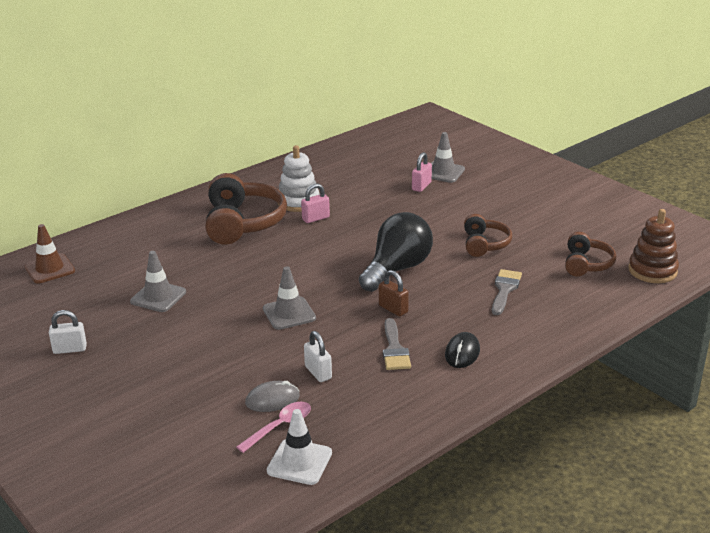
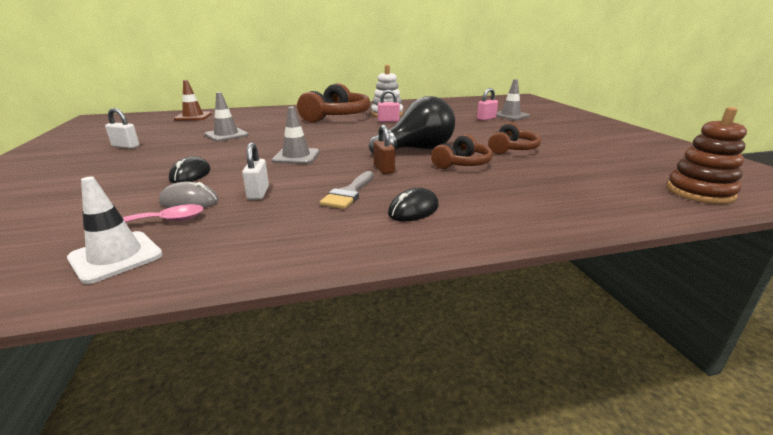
camera: 25 degrees right, 5 degrees down
(220, 369) = (190, 175): none -> black mouse
(504, 290) = (506, 176): grey brush -> none
(586, 264) = (613, 175): brown headphones -> brown headphones (462, 164)

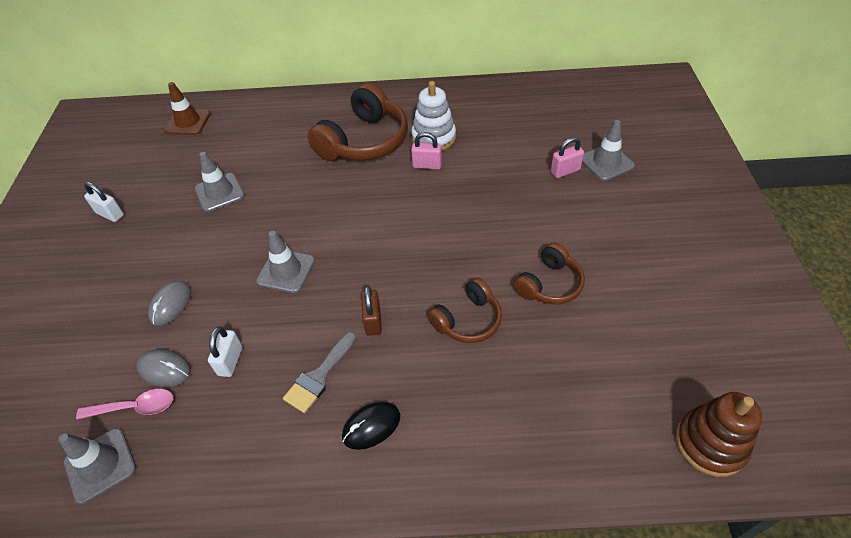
camera: 15 degrees right, 25 degrees up
(116, 257) = (100, 465): white traffic cone -> grey traffic cone
(190, 175) = (171, 304): black mouse -> grey mouse
(417, 150) = (430, 270): black light bulb -> none

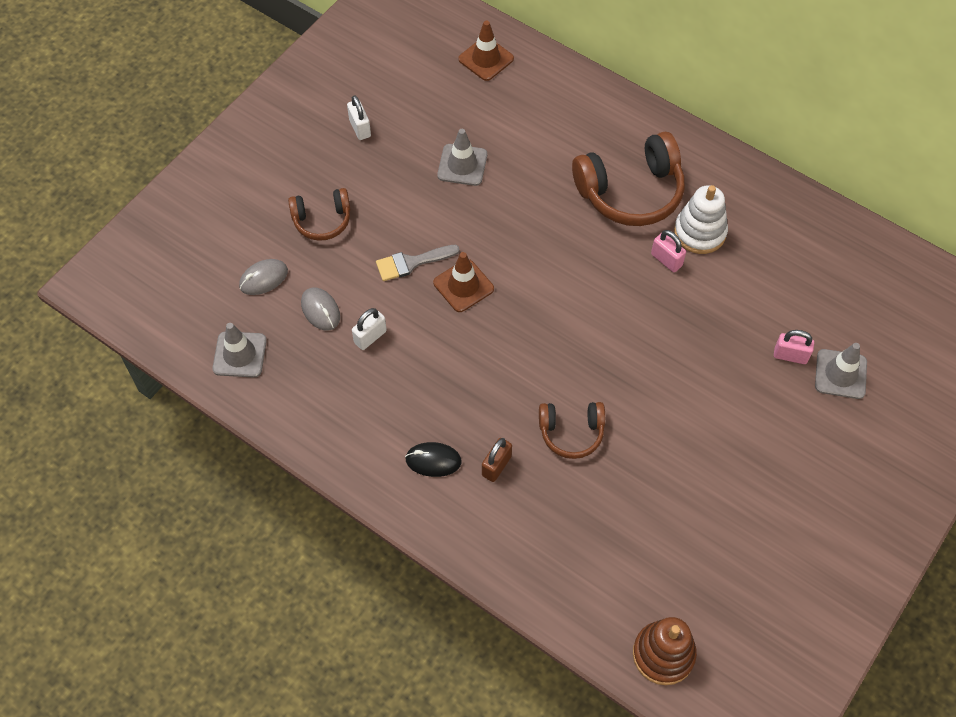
camera: 35 degrees right, 10 degrees up
(135, 407) = (284, 326): pink spoon -> none
(171, 304) = (357, 255): grey mouse -> grey mouse (263, 278)
(286, 271) = (463, 286): grey traffic cone -> brown traffic cone
(319, 376) = (425, 396): grey brush -> grey brush (412, 263)
(373, 321) = (498, 380): brown padlock -> brown padlock (496, 466)
(549, 284) = (666, 451): brown headphones -> brown headphones (322, 220)

